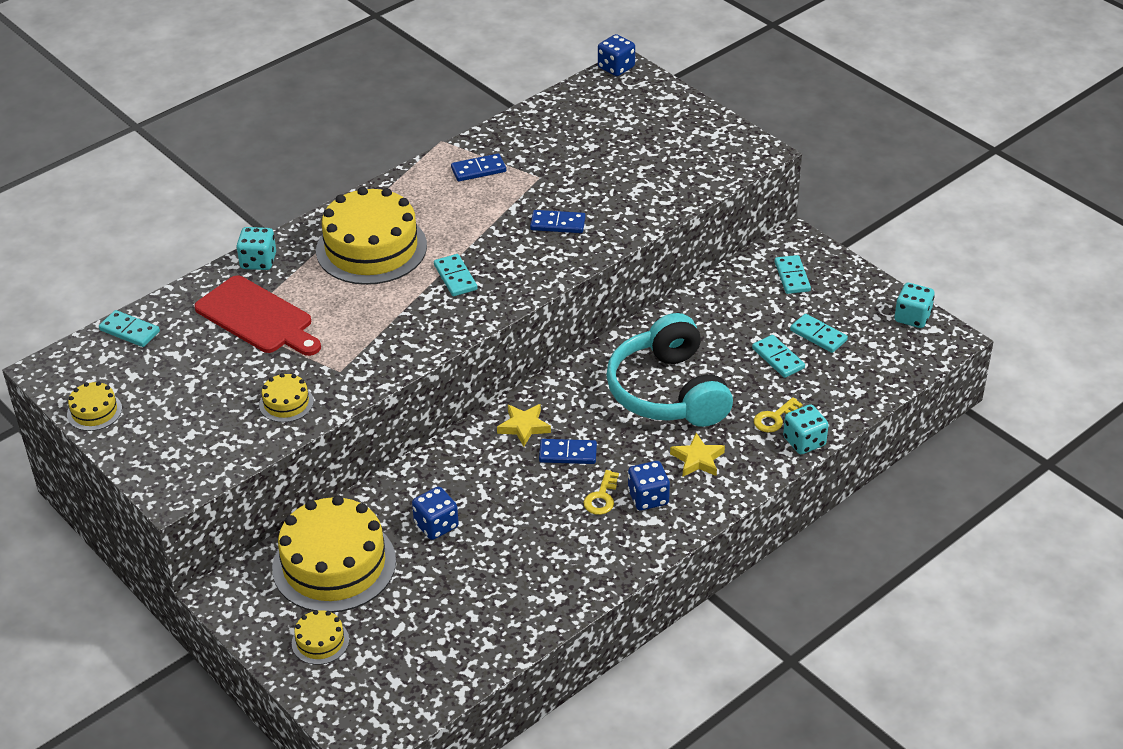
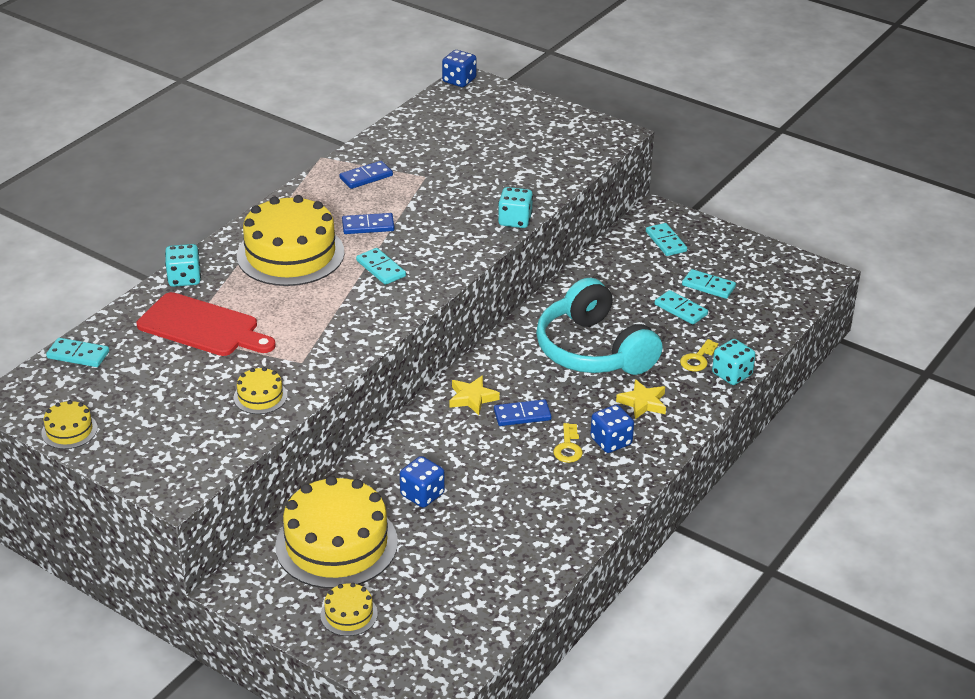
camera: 15 degrees left, 5 degrees down
(557, 224) = (458, 213): blue domino -> blue domino (368, 226)
(912, 317) = (784, 261): turquoise dice -> turquoise dice (515, 220)

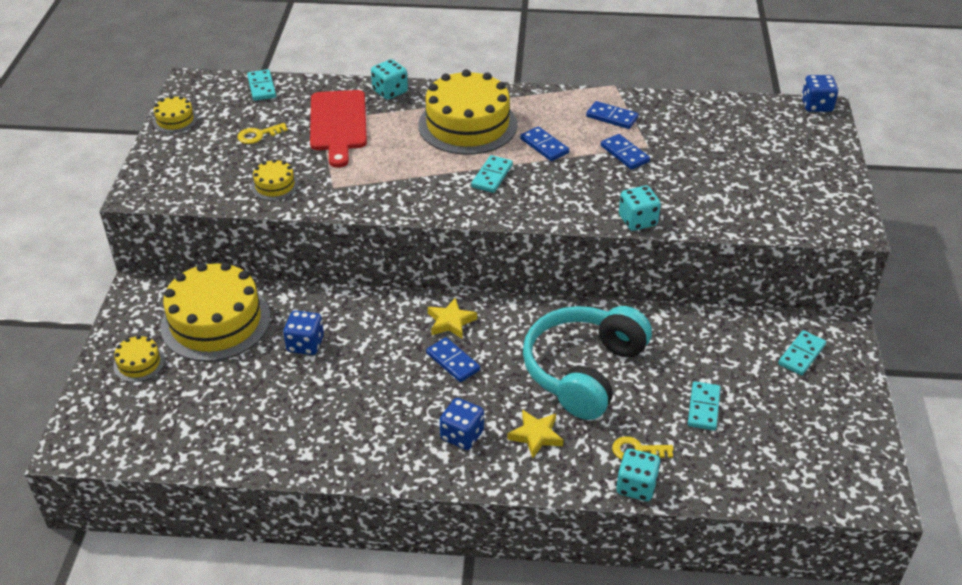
camera: 60 degrees right, 5 degrees up
(423, 191) = (624, 154): none -> blue domino
(568, 447) = (432, 409): yellow key -> yellow key (258, 135)
(708, 286) = (762, 414): turquoise domino -> none

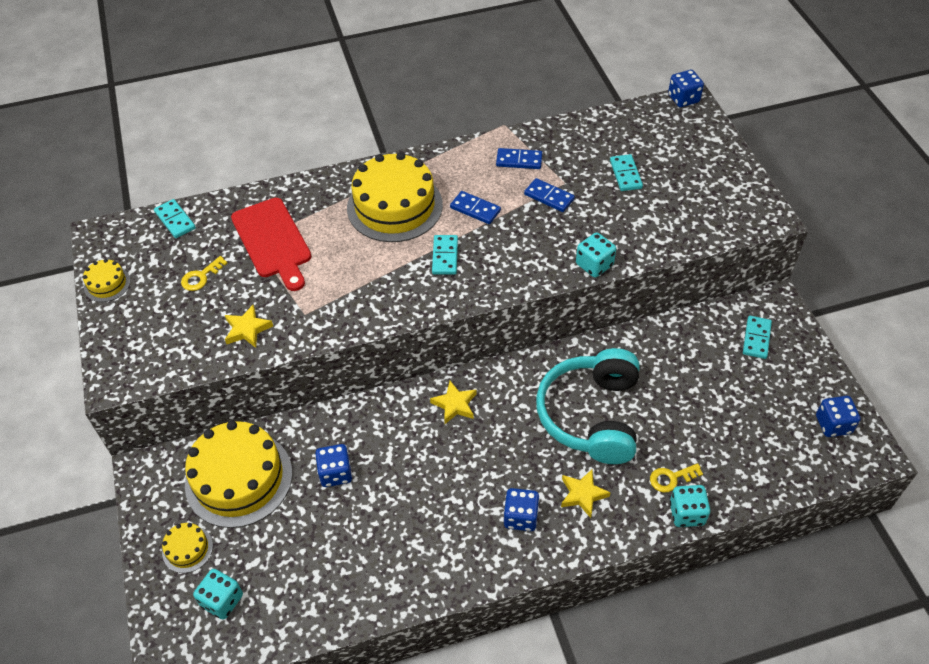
camera: 20 degrees left, 10 degrees up
(275, 185) = (247, 329): yellow cake -> yellow star
(390, 91) = (303, 190): turquoise dice -> turquoise dice (222, 600)
(452, 362) = (476, 445): blue domino -> none
(703, 408) = (704, 417): turquoise domino -> turquoise domino (625, 174)
(846, 457) = (833, 424): none -> blue dice

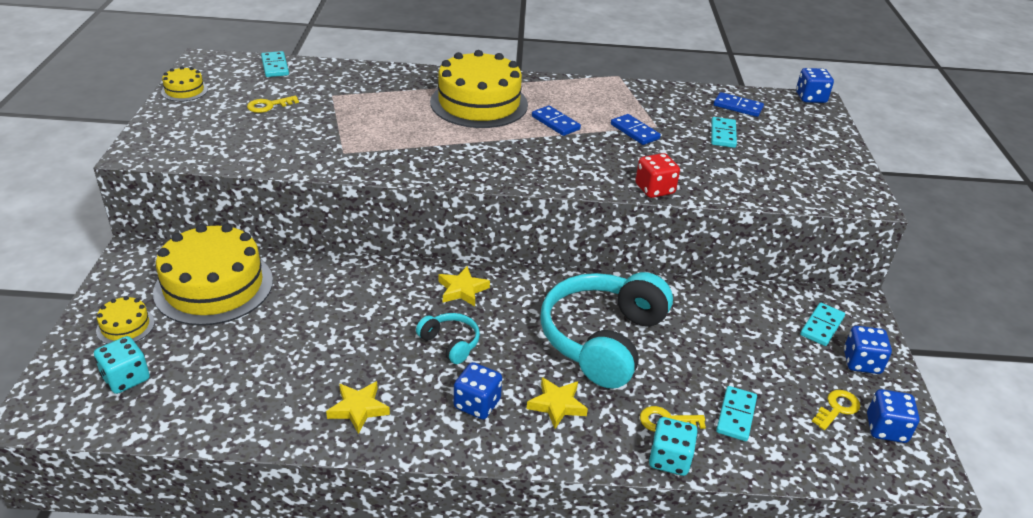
camera: 15 degrees right, 15 degrees down
(247, 329) = (282, 149): yellow star -> yellow star (358, 409)
(273, 241) = (350, 99): red cutting board -> none
(335, 473) = (309, 309): blue dice -> blue dice (861, 362)
(445, 256) = (505, 147): turquoise domino -> turquoise domino (736, 415)
(471, 465) = (450, 343): none -> turquoise headphones
(519, 160) = (619, 101): blue domino -> blue domino (738, 107)
(594, 265) = (654, 189): turquoise dice -> red dice
(792, 418) = (837, 408): none -> yellow key

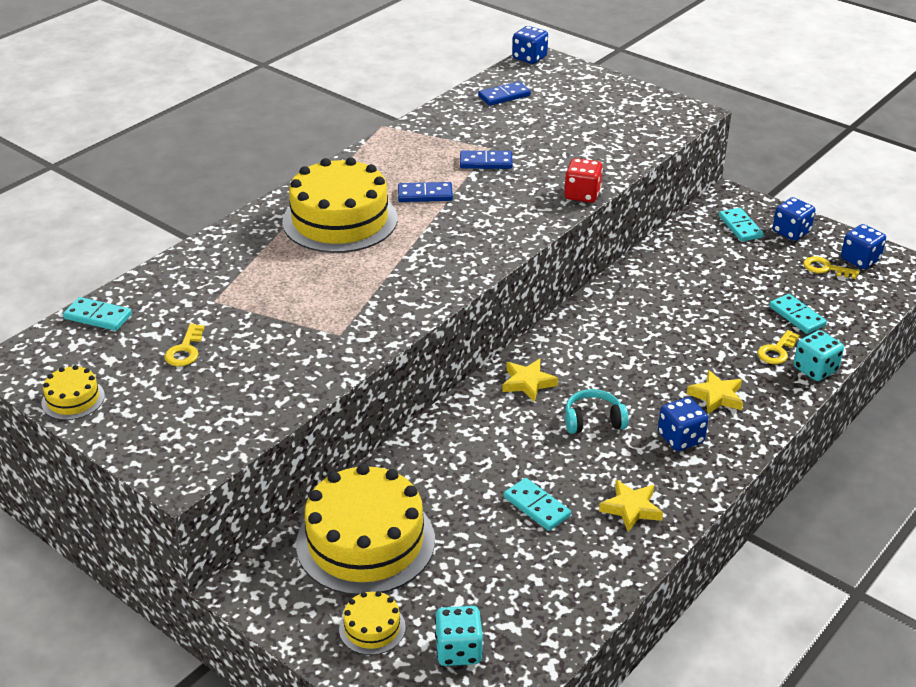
camera: 50 degrees left, 0 degrees up
(602, 339) = (662, 337): turquoise headphones -> none
(723, 134) = (538, 124): turquoise domino -> turquoise domino (537, 506)
(837, 408) = (826, 268): yellow key -> yellow key turned 60 degrees counterclockwise

